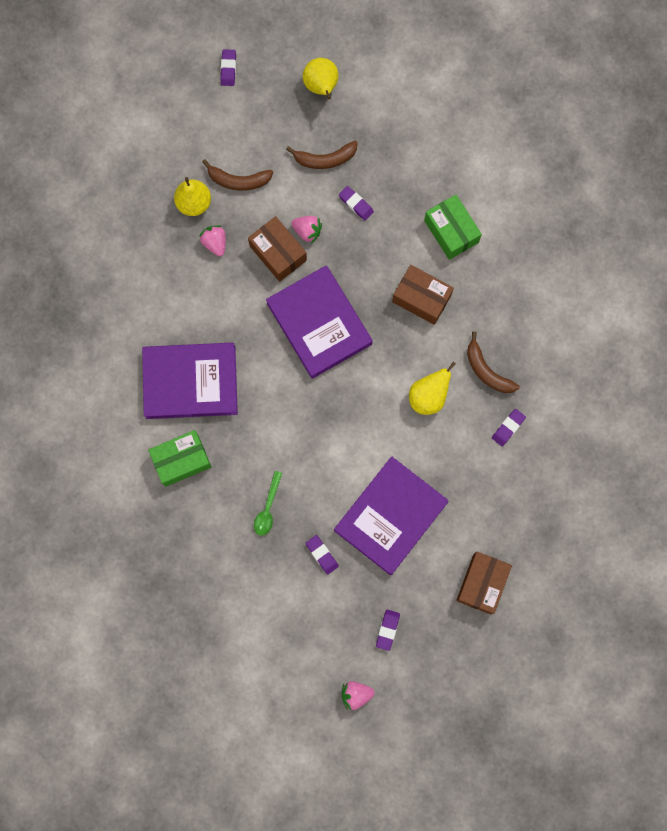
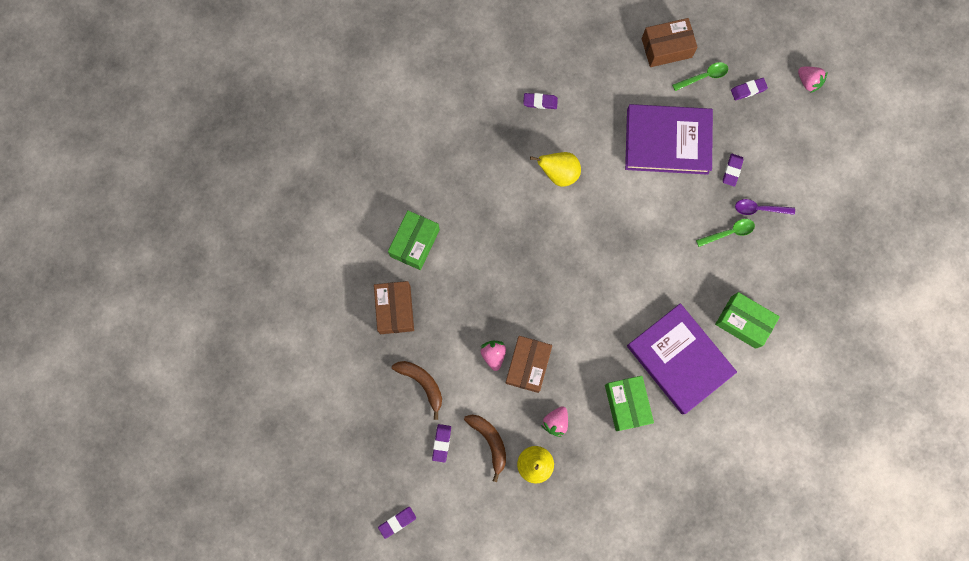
camera: 125 degrees left, 0 degrees up
(186, 311) = (626, 404): none -> green box
(269, 552) = (759, 209): none -> purple spoon
(319, 323) = (561, 293): purple book -> none
(321, 87) = (361, 431): yellow pear -> none
(356, 204) = (444, 332): purple eraser -> purple eraser (441, 443)
(421, 298) = (485, 229): brown box -> brown box (395, 309)
(429, 597) = (704, 76): none -> green spoon
(486, 371) = (508, 145): brown banana -> none

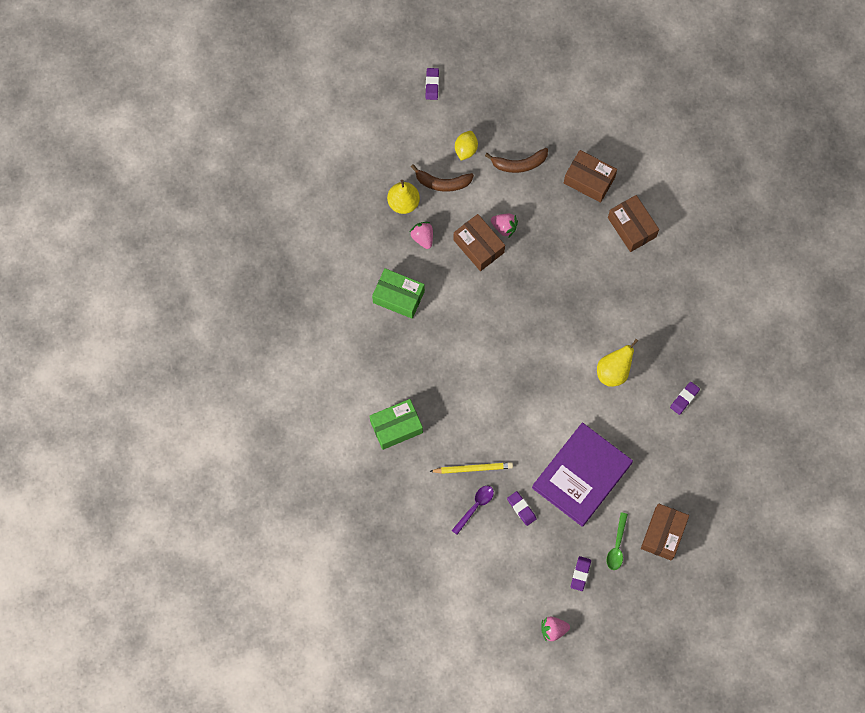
camera: 125 degrees right, 5 degrees down
(415, 243) = (632, 227): green box -> brown box
(441, 443) = (466, 149): purple eraser -> yellow lemon
(679, 359) = (403, 359): purple book -> none
(729, 232) = (473, 468): green spoon -> yellow pencil

